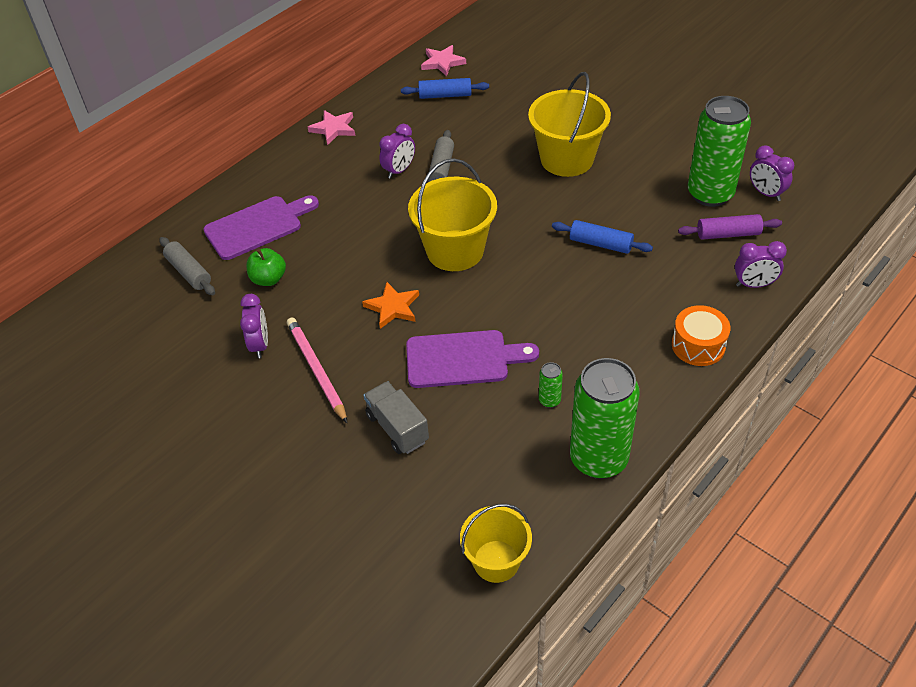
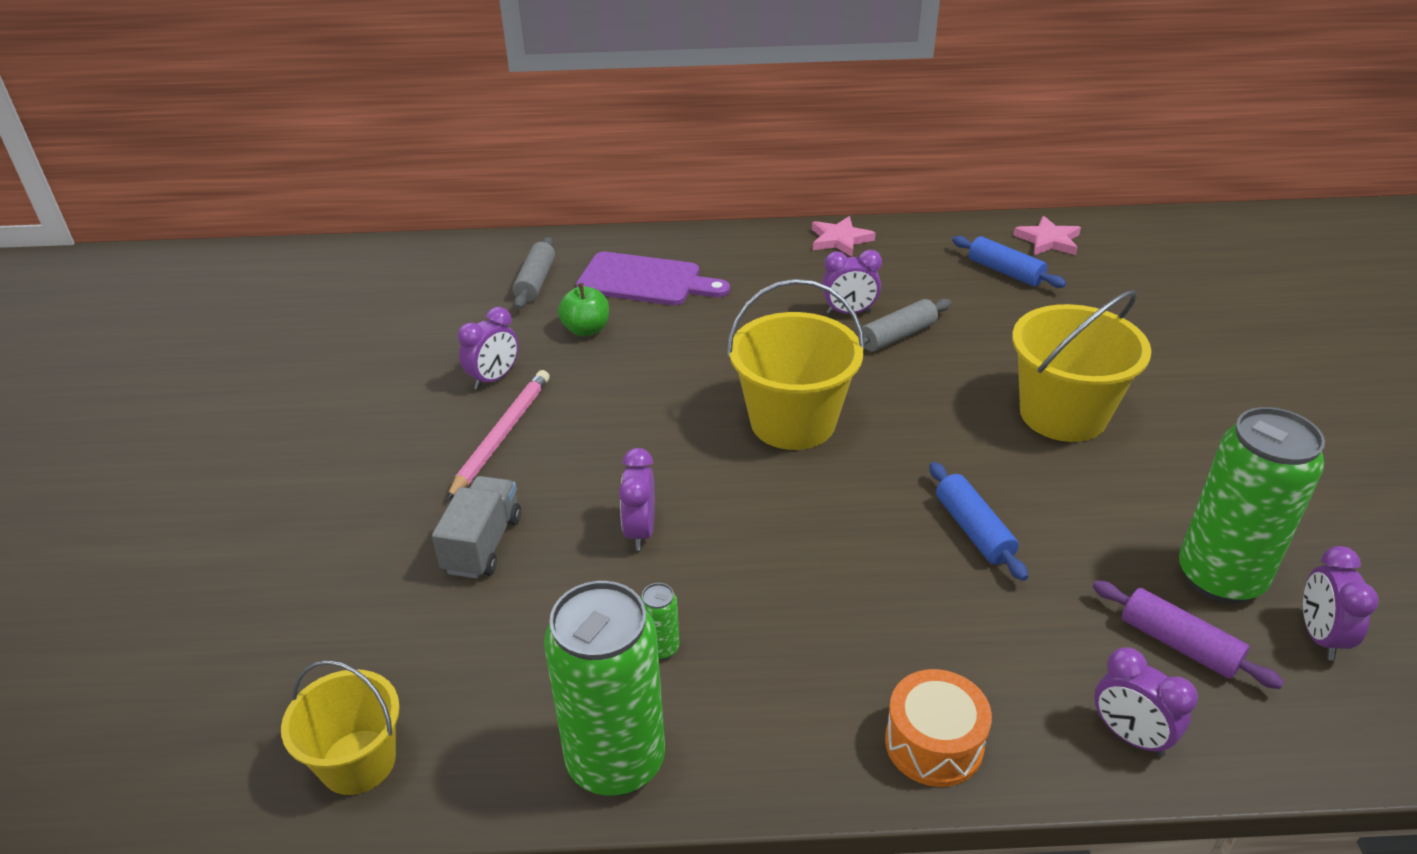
camera: 45 degrees right, 10 degrees down
(392, 307) = (651, 431): orange star -> none
(463, 359) = (640, 531): purple cutting board -> purple clock

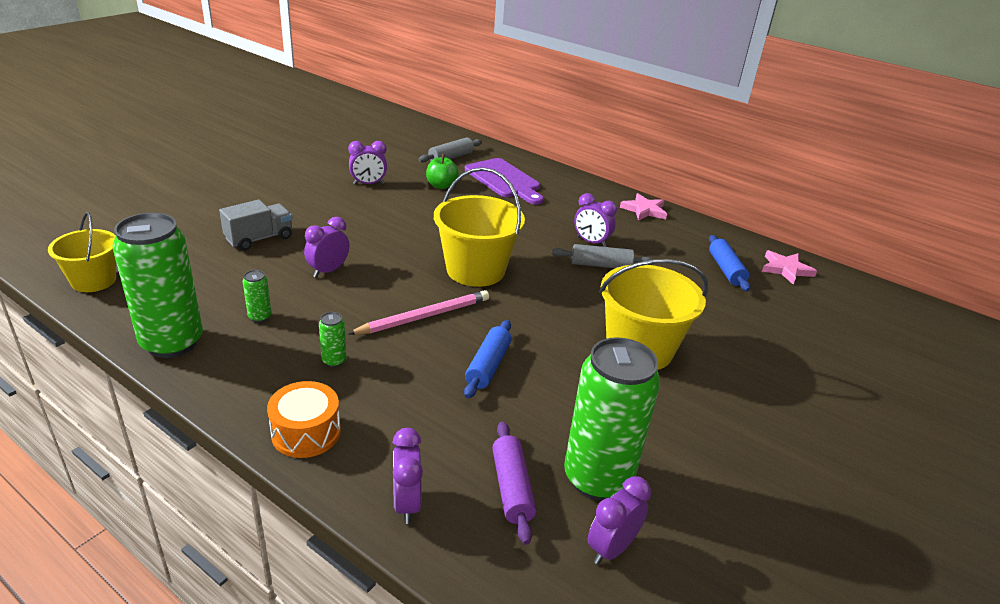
camera: 35 degrees right, 5 degrees down
(502, 435) = (335, 205): pink pencil -> pink pencil (424, 317)
(828, 639) = (334, 361): none -> green can

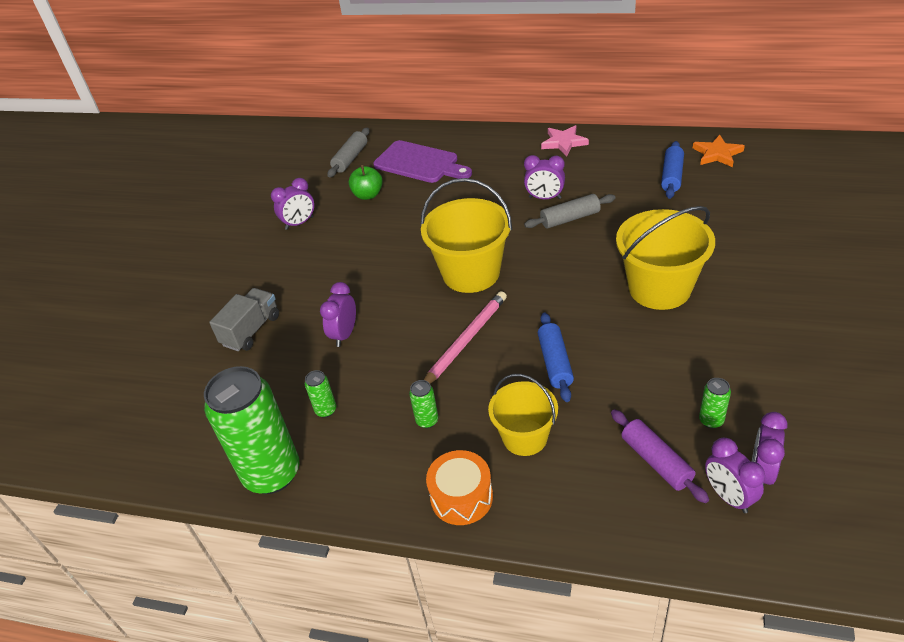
camera: 15 degrees left, 10 degrees up
(93, 281) = (137, 449): yellow bucket -> yellow bucket (525, 437)
(407, 503) = (590, 515): purple clock -> purple clock (728, 496)
(597, 478) = (711, 420): green can -> green can, size x0.40
(726, 270) = (672, 176): blue rolling pin -> blue rolling pin turned 45 degrees clockwise
(786, 269) = (717, 154): pink star -> orange star

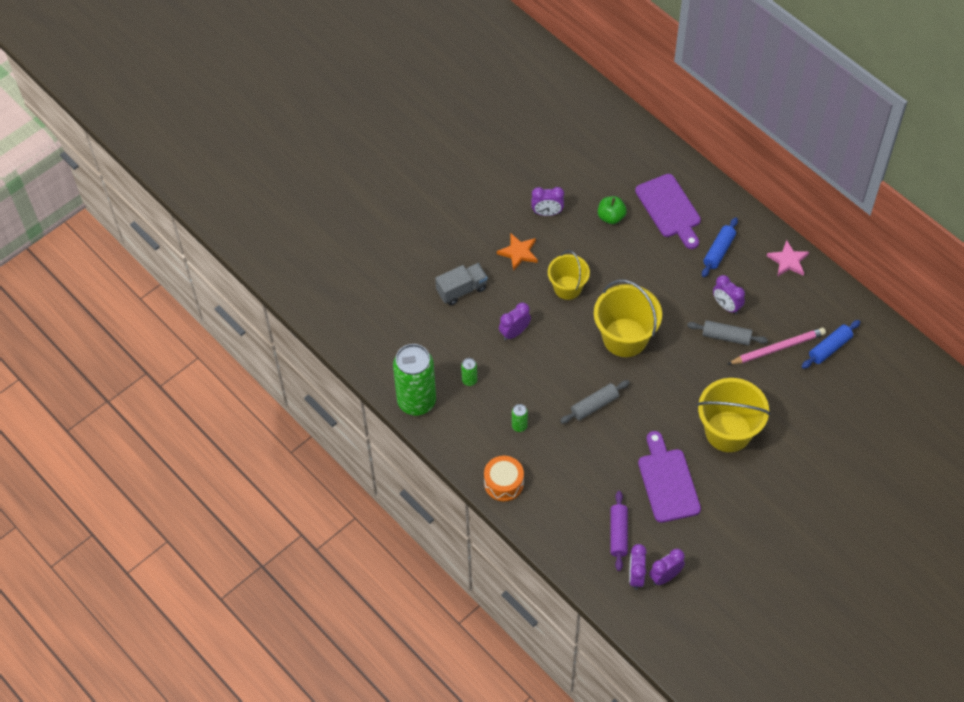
camera: 30 degrees right, 15 degrees up
(350, 158) = (625, 168): grey rolling pin -> grey rolling pin (594, 405)
(465, 341) = (581, 388): pink pencil -> pink pencil (777, 348)
(525, 437) = (563, 473): yellow bucket -> yellow bucket (567, 287)
(555, 362) = (619, 439): blue rolling pin -> blue rolling pin (719, 251)
(651, 370) = (667, 481): none -> purple cutting board
(711, 420) = (669, 532): green can -> none
(717, 154) = (882, 350): orange star -> orange star (518, 253)

